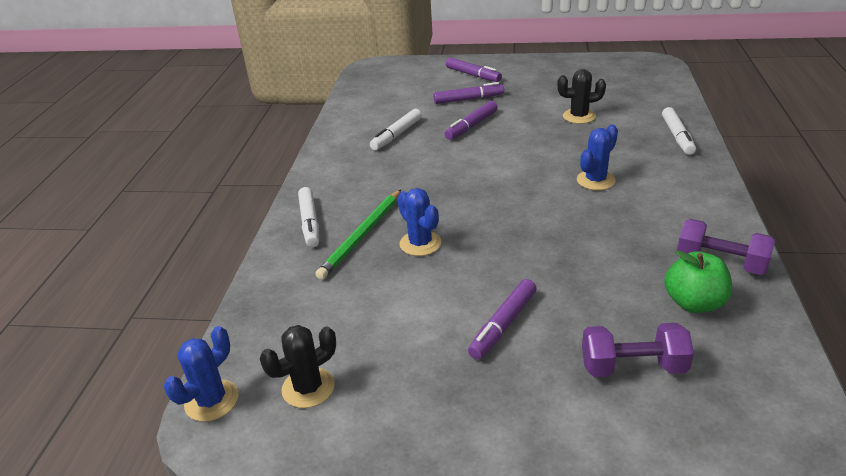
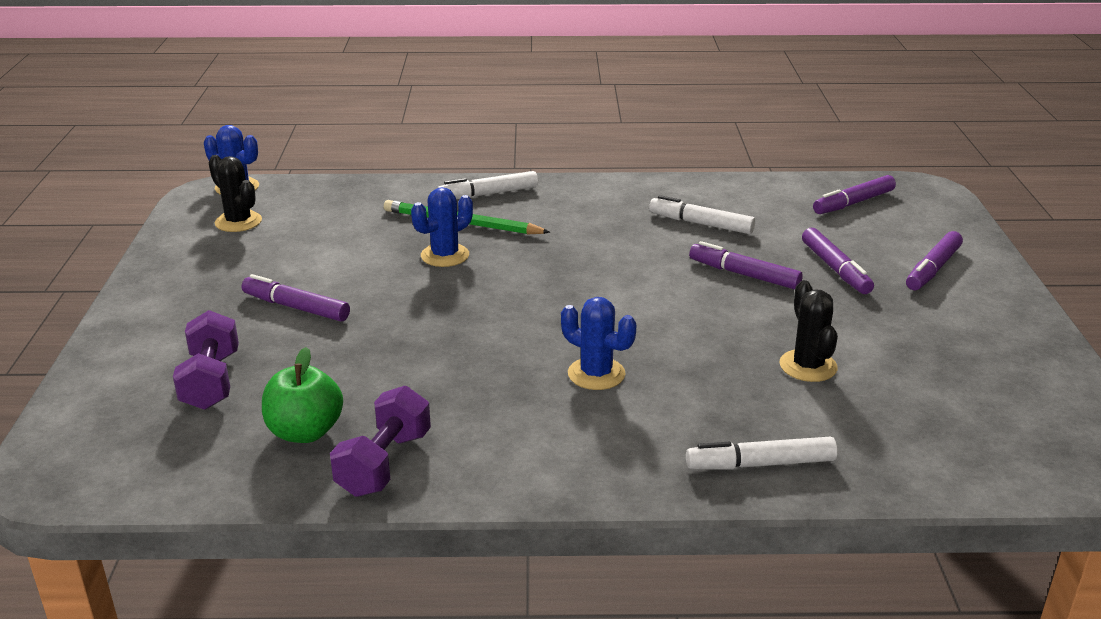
camera: 80 degrees right, 5 degrees down
(383, 86) = (853, 203): none -> purple marker

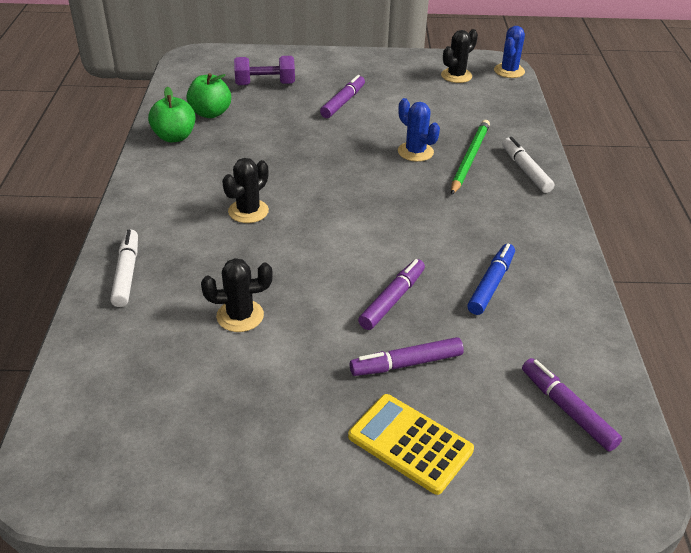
camera: 90 degrees right, 10 degrees up
(384, 464) = (174, 137): purple dumbbell -> green apple
(596, 374) = (248, 211): blue cactus -> black cactus
(701, 224) = (491, 284): white marker -> blue marker
(932, 269) = (410, 443): purple marker -> yellow calculator

